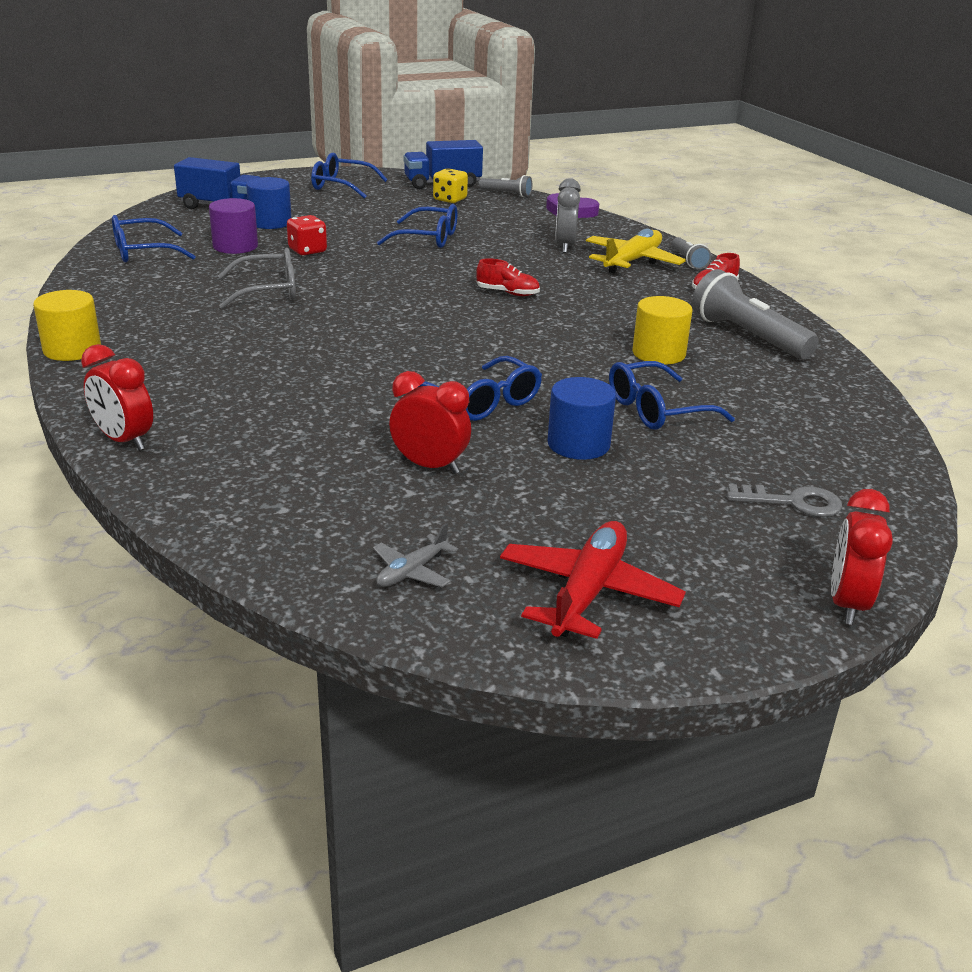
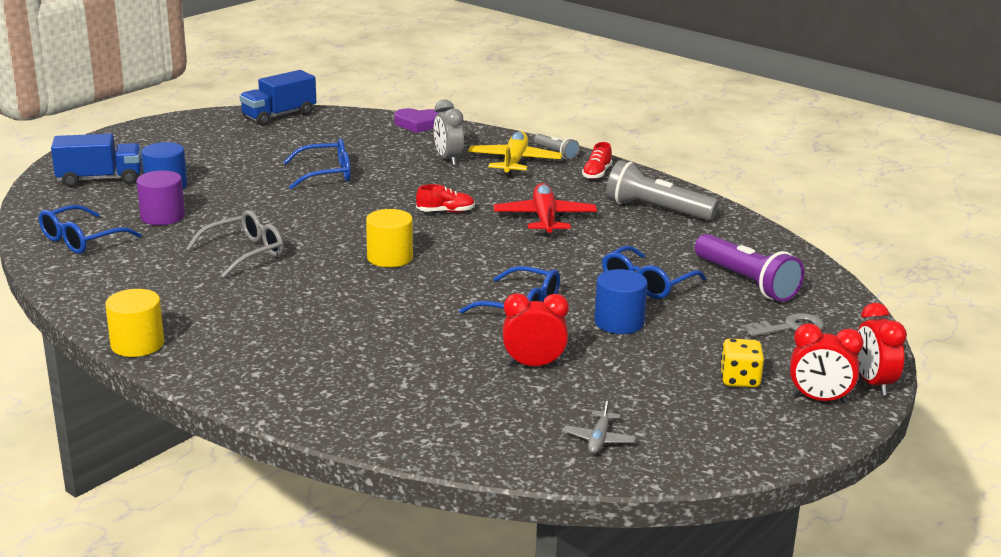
camera: 25 degrees left, 5 degrees down
(124, 440) = (282, 406): red clock -> red clock (819, 399)
(307, 251) = (234, 208): red dice -> none
(342, 186) = (189, 135): blue glasses -> none
(450, 200) = (303, 131): yellow dice -> yellow dice (739, 380)
(507, 194) = (347, 116): grey flashlight -> none
(588, 592) = (720, 420): red plane -> red plane (544, 219)
(658, 353) = (607, 238): yellow cylinder -> yellow cylinder (390, 258)
(785, 436) = (746, 282): none -> purple flashlight

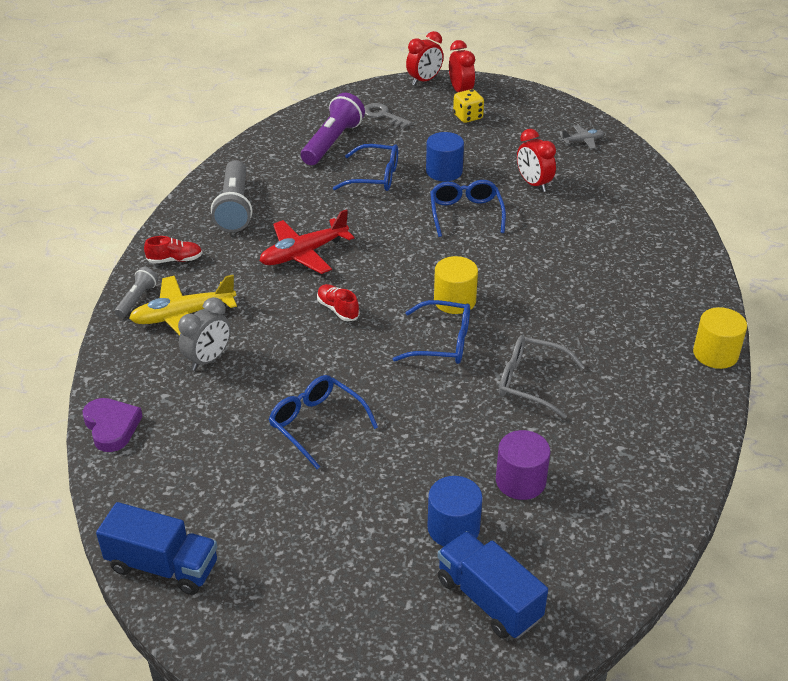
camera: 120 degrees left, 15 degrees up
(82, 240) = (620, 504): blue glasses -> blue glasses (441, 342)

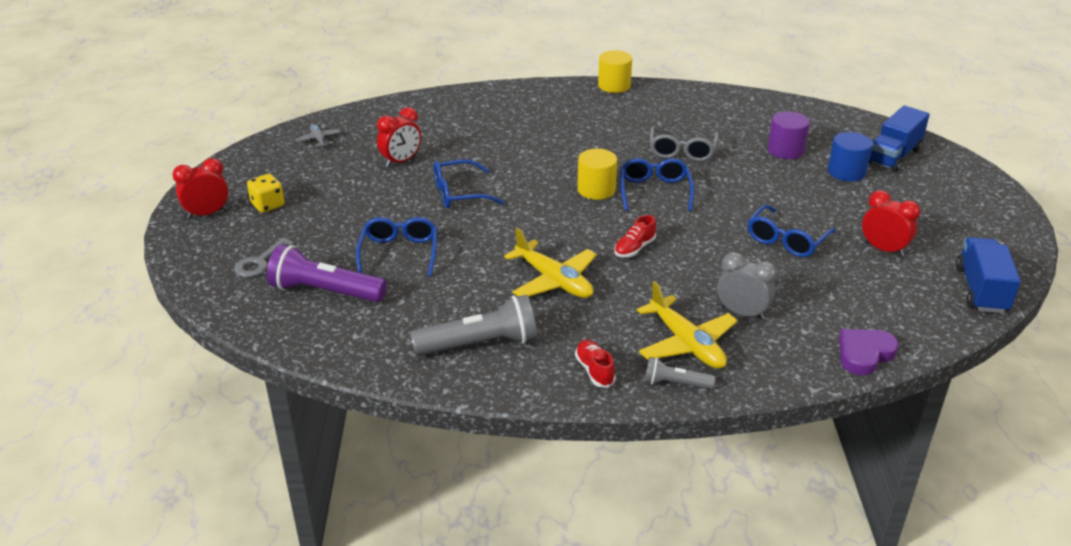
camera: 100 degrees left, 5 degrees down
(303, 254) = (554, 281): red plane -> yellow plane
(424, 80) = (175, 241): red clock -> red clock (883, 249)
(444, 171) = (383, 211): blue cylinder -> none

